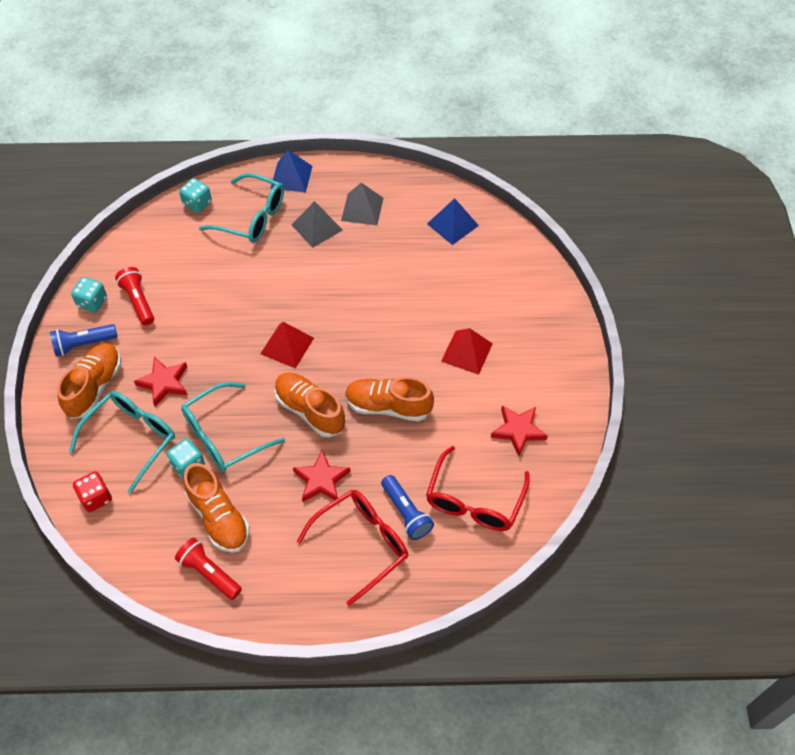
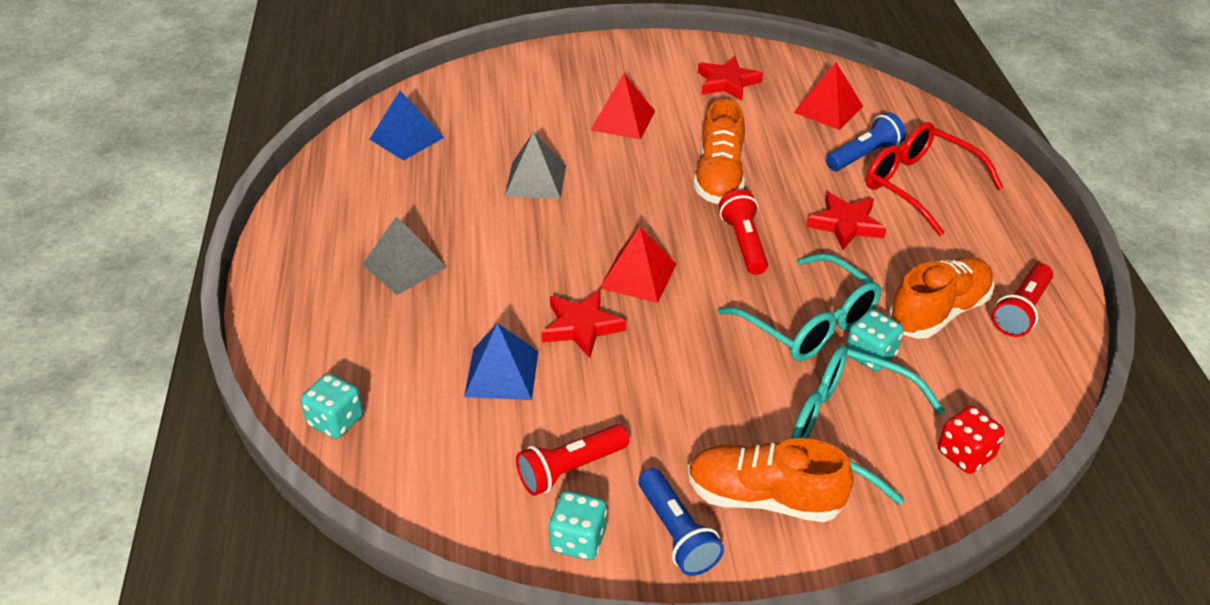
camera: 95 degrees left, 15 degrees down
(164, 383) = (734, 406): red star -> red star (581, 326)
(251, 217) = (376, 344): turquoise glasses -> none
(291, 177) = (287, 305): blue pyramid -> blue pyramid (501, 373)
(310, 410) = (744, 243): orange shoe -> red flashlight
(362, 209) = (369, 222): grey pyramid -> grey pyramid (535, 180)
(474, 500) = (828, 109): red glasses -> red pyramid

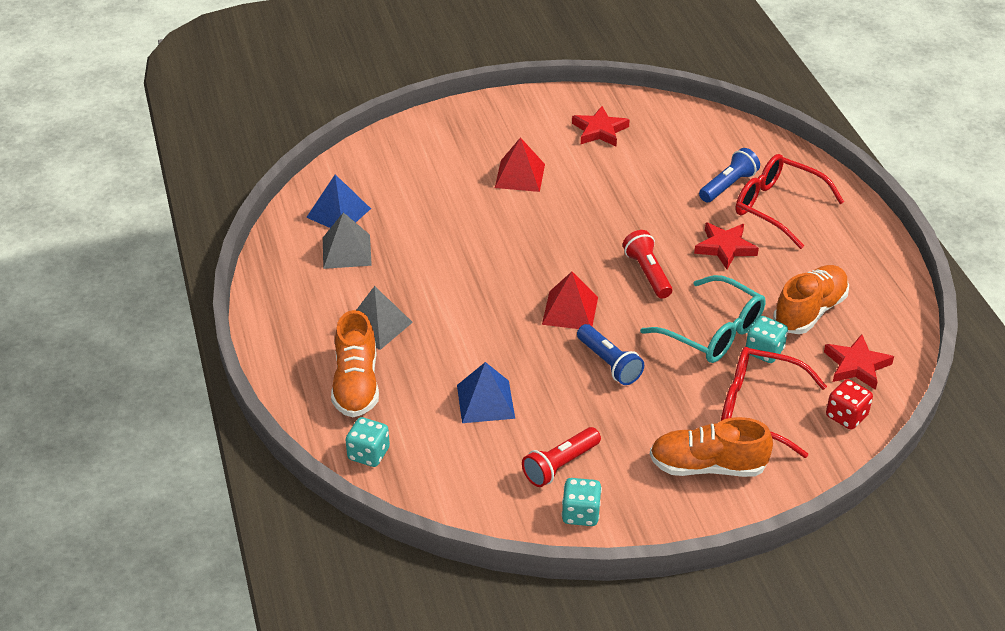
camera: 10 degrees left, 0 degrees up
(535, 180) = (462, 238): grey pyramid -> grey pyramid (346, 251)
(581, 326) = (536, 357): red star -> red star (856, 365)
(677, 533) = (651, 499): blue flashlight -> blue flashlight (609, 363)
(719, 177) = (614, 218): orange shoe -> orange shoe (356, 384)
(828, 109) = (690, 146): red pyramid -> none
(848, 429) = (758, 409): turquoise glasses -> red glasses
(1021, 311) = (872, 303): red flashlight -> none

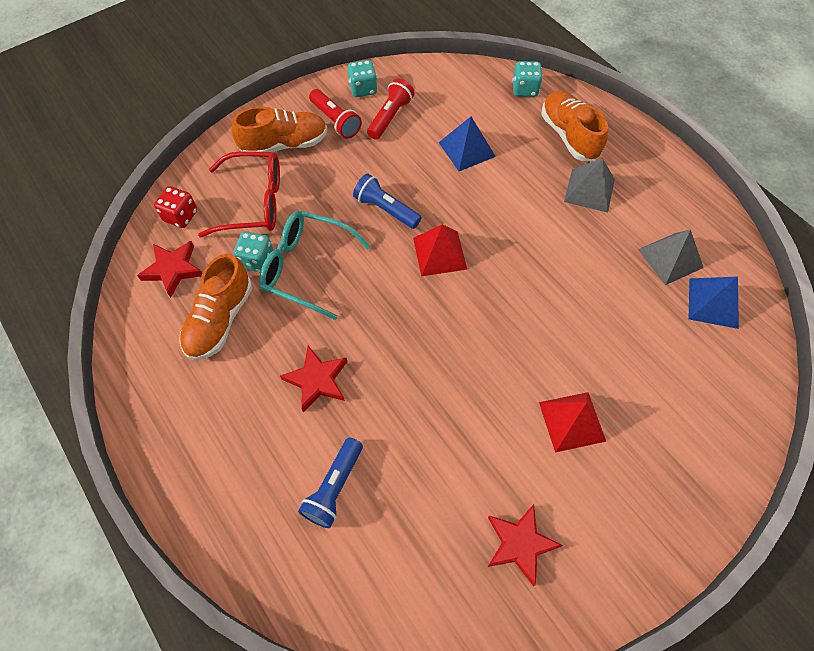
camera: 160 degrees right, 20 degrees up
(647, 273) = (385, 319): red flashlight -> red flashlight (336, 121)
(778, 207) = (270, 466): red glasses -> none

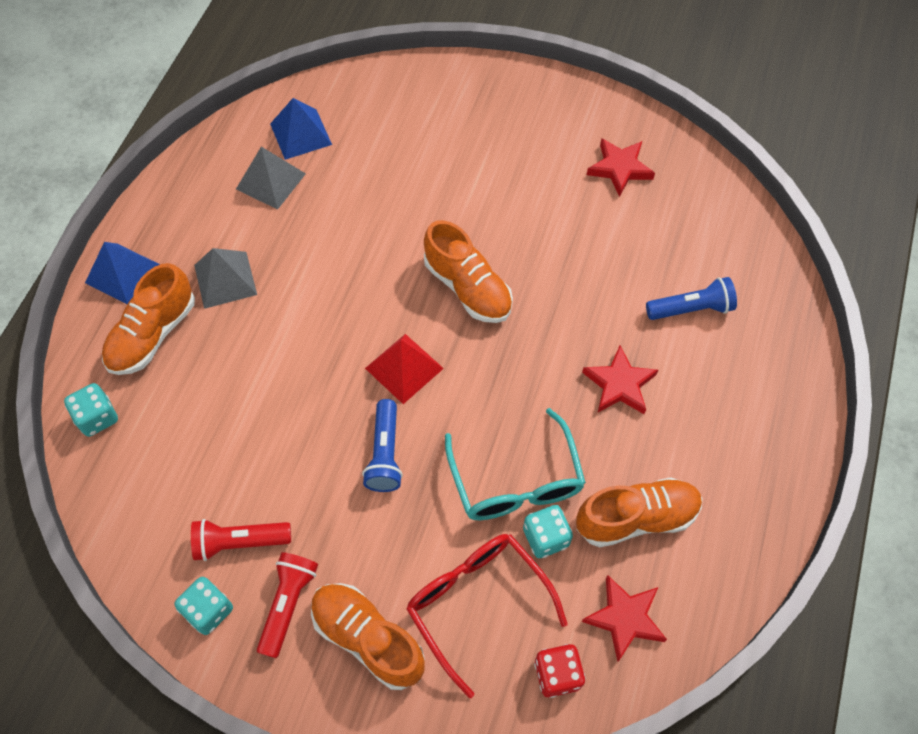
camera: 125 degrees left, 0 degrees up
(467, 149) = (240, 425): blue pyramid -> blue pyramid (122, 273)
(477, 332) = (467, 287): none -> orange shoe
(572, 421) = (496, 181): red pyramid -> none

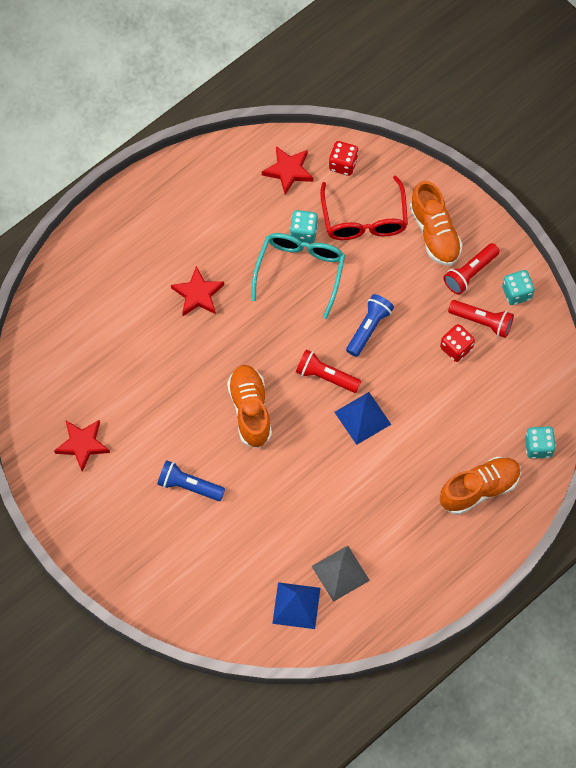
camera: 150 degrees left, 5 degrees up
(122, 273) = (482, 550): blue pyramid -> blue pyramid (362, 418)
(225, 279) = (411, 506): grey pyramid -> none
(258, 487) = (456, 348): none -> red dice
(404, 368) = (325, 376): red pyramid -> red flashlight
(636, 518) = (245, 215): orange shoe -> none
(691, 308) = (115, 317): blue flashlight -> blue flashlight (189, 486)

